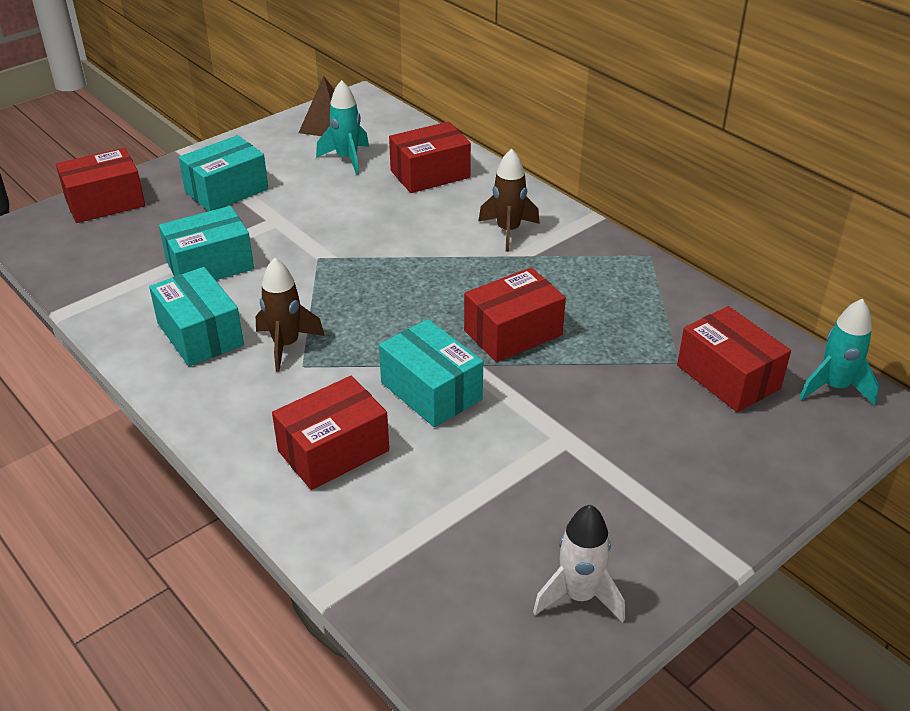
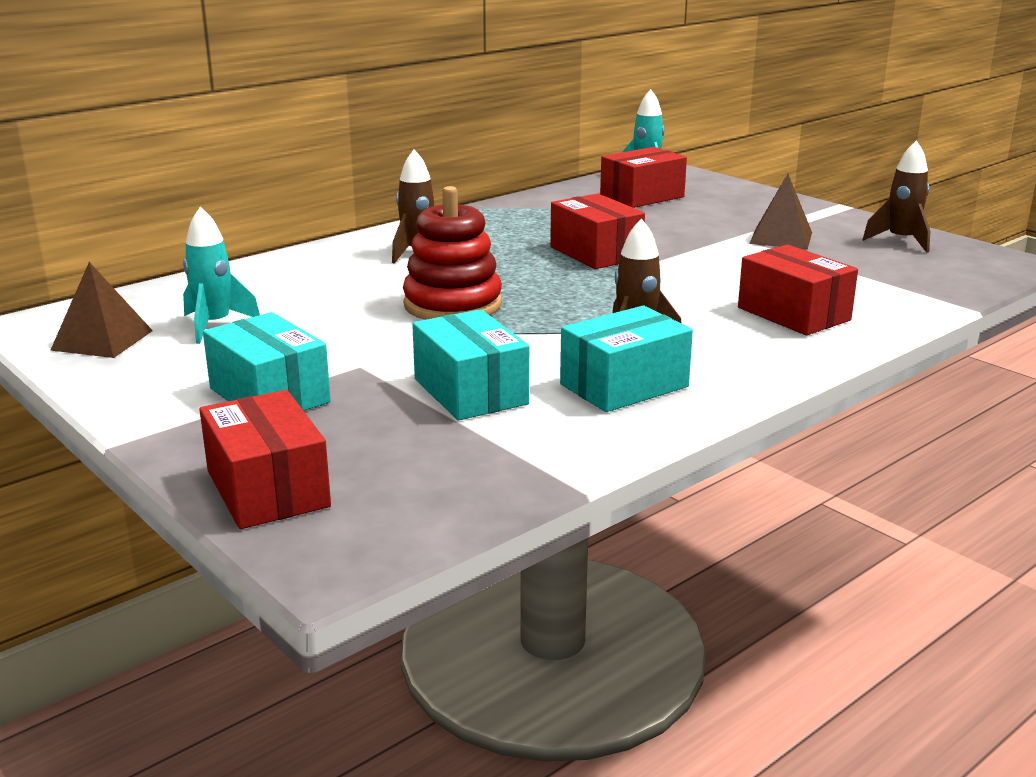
camera: 90 degrees left, 15 degrees down
(377, 253) = (452, 305): none -> red stacking toy
(430, 174) = (279, 283): red box -> none
(431, 391) = (691, 280): turquoise box -> none
(579, 479) = (781, 238): none -> brown pyramid
(579, 596) = (901, 241): white rocket -> brown rocket

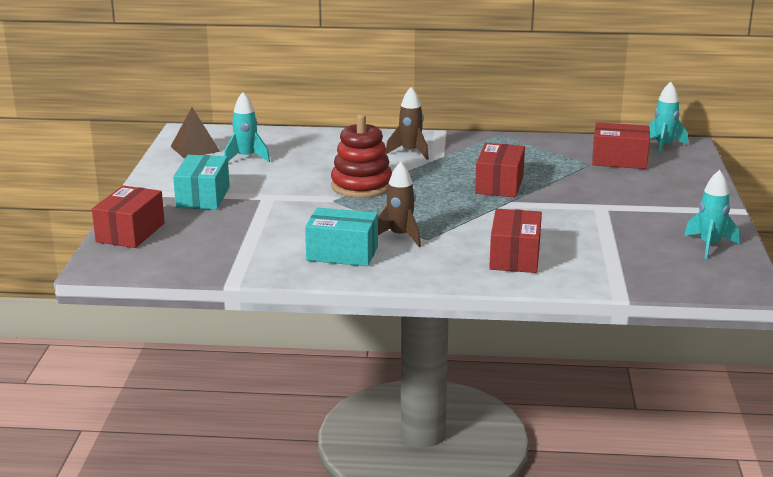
camera: 45 degrees right, 0 degrees up
(470, 391) = (276, 228): turquoise box -> none
(781, 238) = (634, 215): brown pyramid -> none
(901, 241) = (709, 245): brown rocket -> turquoise rocket

